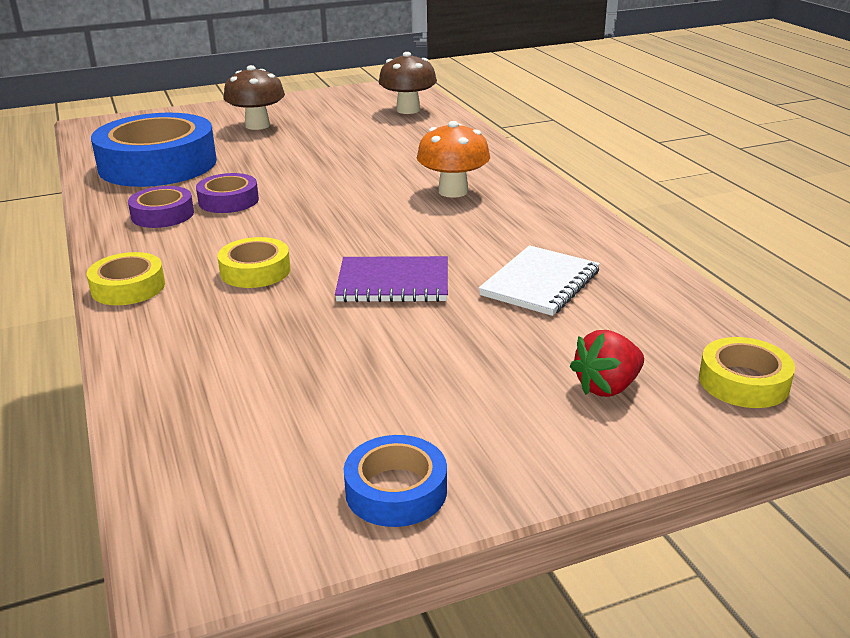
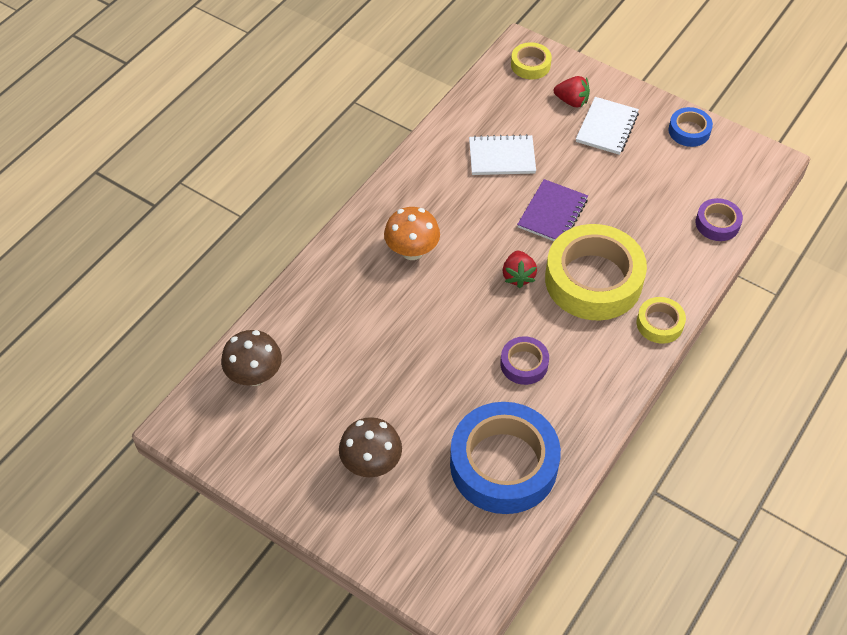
camera: 125 degrees left, 25 degrees up
(162, 214) = (573, 384): purple tape -> purple tape (717, 223)
(255, 271) = (593, 280): yellow tape -> yellow tape, size x2.13
(334, 231) = (518, 276): none -> red strawberry
(393, 283) = (552, 213): purple notebook -> purple notebook turned 60 degrees clockwise
(506, 396) = (607, 127): none -> white notebook

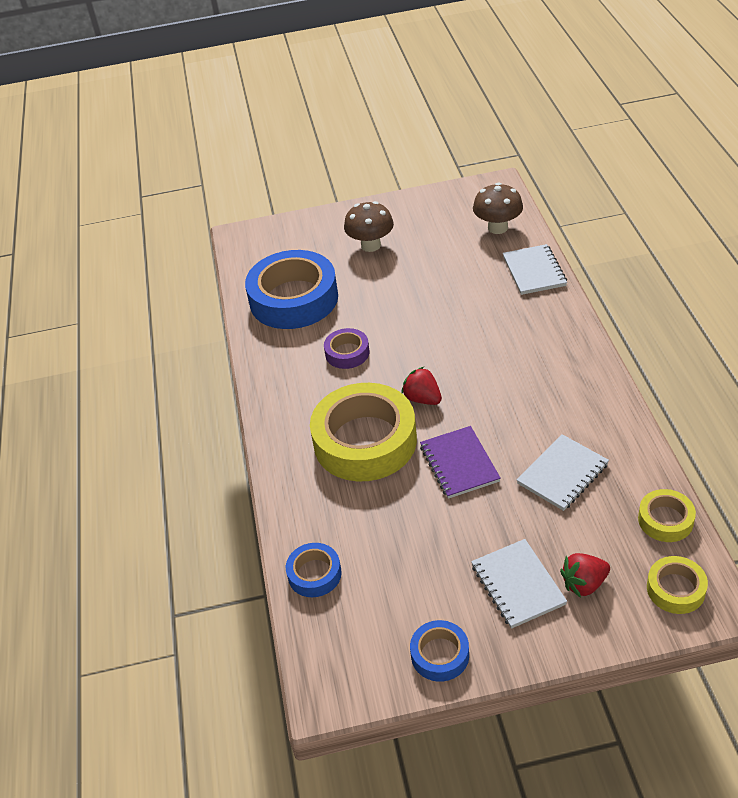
camera: 140 degrees right, 10 degrees down
(298, 305) = (534, 271): none -> white notebook
(412, 251) = (518, 354): orange mushroom -> none
(659, 324) = (280, 451): yellow tape -> yellow tape (665, 520)
(717, 223) = (314, 574): purple tape -> blue tape

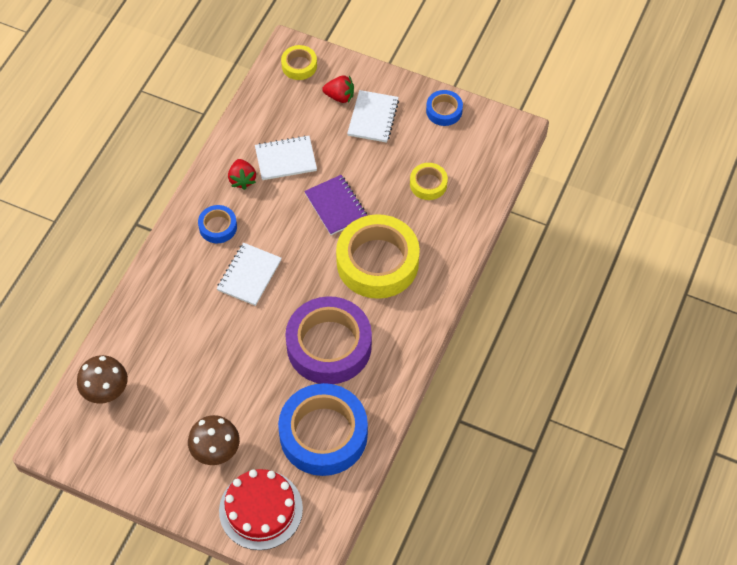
camera: 150 degrees left, 15 degrees up
(301, 237) = (260, 509): none -> red cake
(314, 574) = (476, 195): blue tape -> blue tape (218, 227)
(347, 353) = (329, 346): purple tape -> purple tape, size x2.13
(422, 399) = (314, 268): red strawberry -> red strawberry (242, 180)
(459, 464) = (336, 206): purple notebook -> purple notebook turned 45 degrees counterclockwise
(534, 271) = (132, 323): white notebook -> white notebook (249, 275)
(665, 520) = (263, 99): yellow tape -> yellow tape (428, 184)

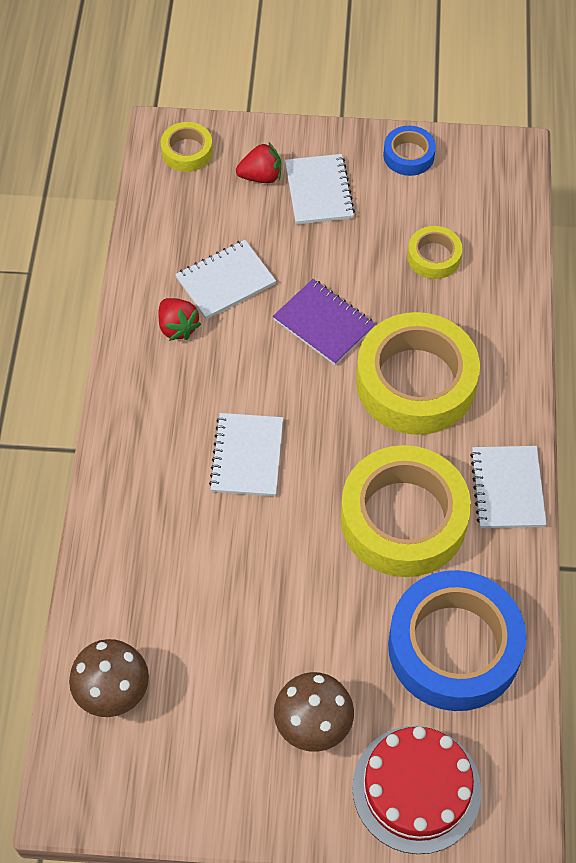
camera: 20 degrees left, 0 degrees up
(218, 227) = (172, 403): blue tape -> none
(329, 346) = (403, 519): purple tape -> yellow tape
(404, 348) = (507, 488): none -> white notebook

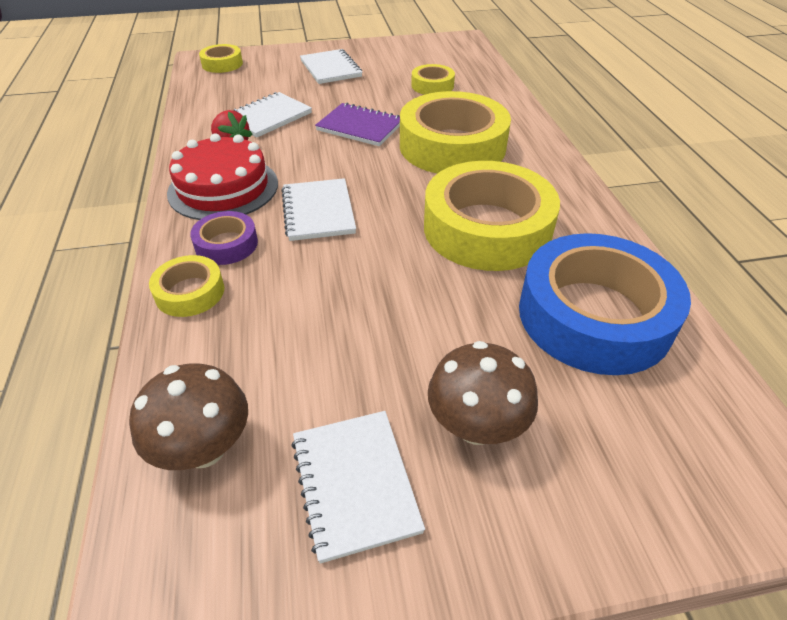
camera: 15 degrees left, 15 degrees down
(115, 535) = (190, 292): none -> yellow tape
(153, 482) = (226, 244): none -> purple tape
(261, 176) = (283, 68): red strawberry -> none
(408, 155) = (390, 48): blue tape -> none
(416, 789) = (639, 469): red cake -> red cake (223, 188)
(507, 488) = (568, 193): white notebook -> white notebook (355, 484)

